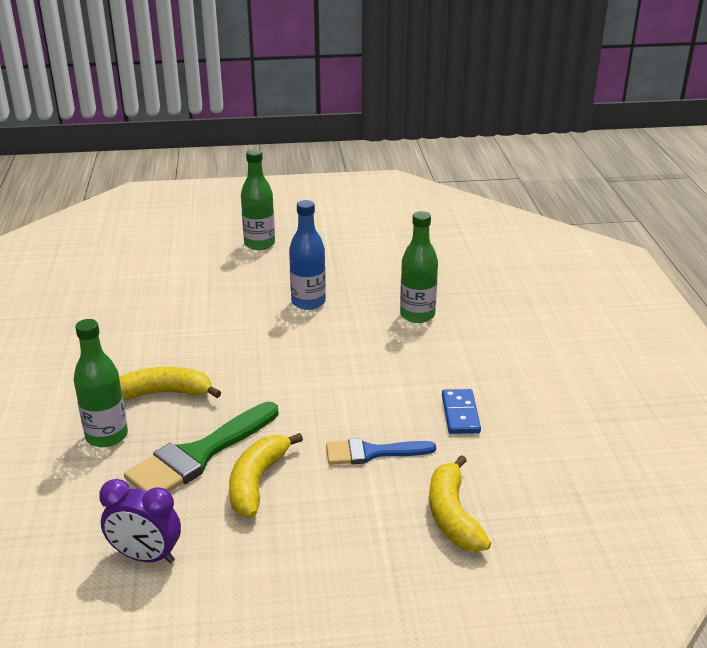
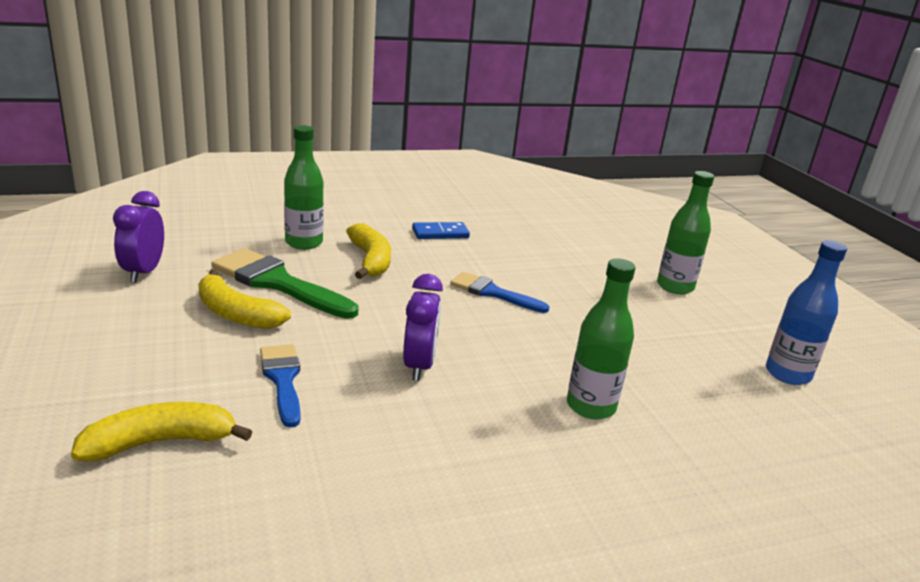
camera: 75 degrees right, 5 degrees down
(249, 331) = (492, 293): none -> blue brush
(257, 482) = (236, 314): yellow banana -> yellow banana turned 150 degrees counterclockwise
(308, 302) = (570, 324): blue bottle -> blue bottle (787, 374)
(359, 381) = (419, 365): none -> purple clock
(460, 414) = (368, 448): blue domino -> blue domino (440, 233)

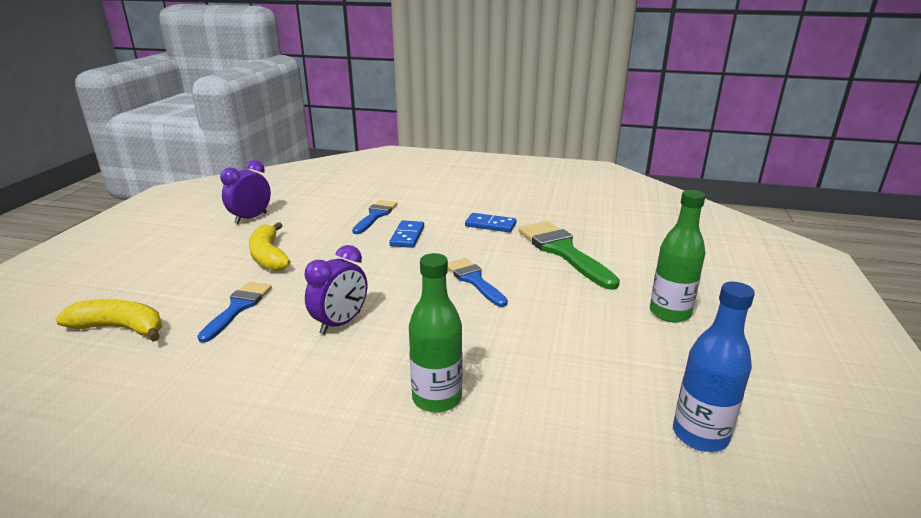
camera: 35 degrees right, 0 degrees up
(277, 283) = (321, 240): green brush -> green brush (562, 251)
(304, 243) = (375, 215): green bottle -> blue brush
(370, 260) = (407, 236): yellow banana -> blue domino

